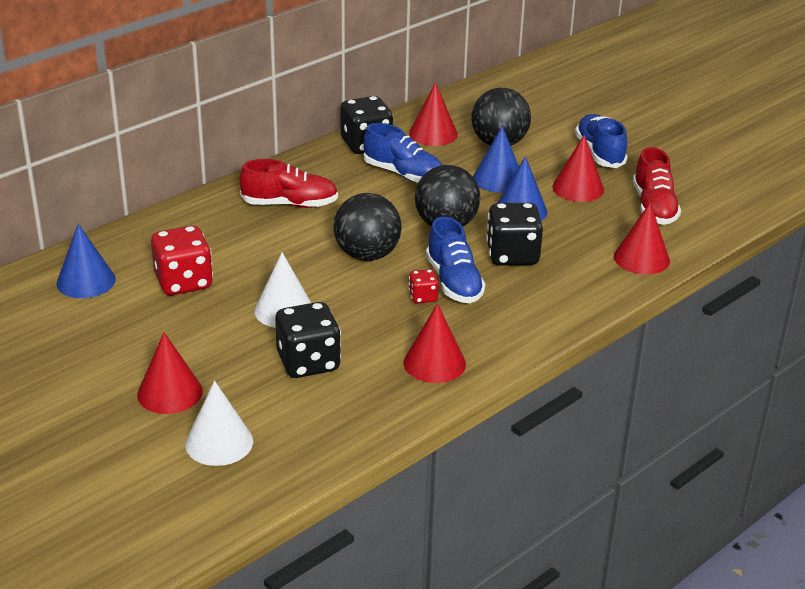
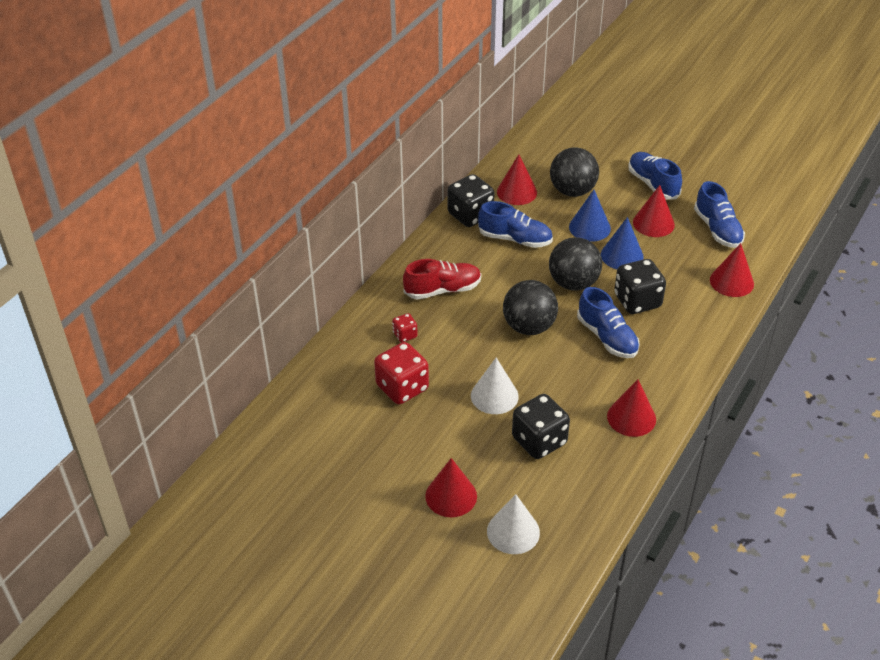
camera: 15 degrees left, 10 degrees up
(86, 281) = (324, 405): blue cone -> none
(423, 297) = (591, 357): red dice -> red dice (405, 335)
(654, 207) = (717, 229): red shoe -> blue shoe

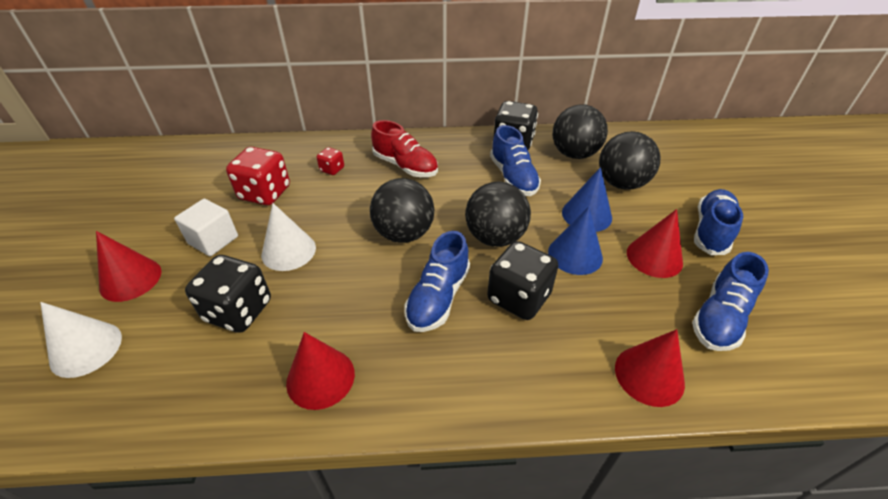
camera: 55 degrees right, 0 degrees up
(441, 436) = (213, 240): none -> white cube
(517, 192) = (574, 154): red cone -> black ball

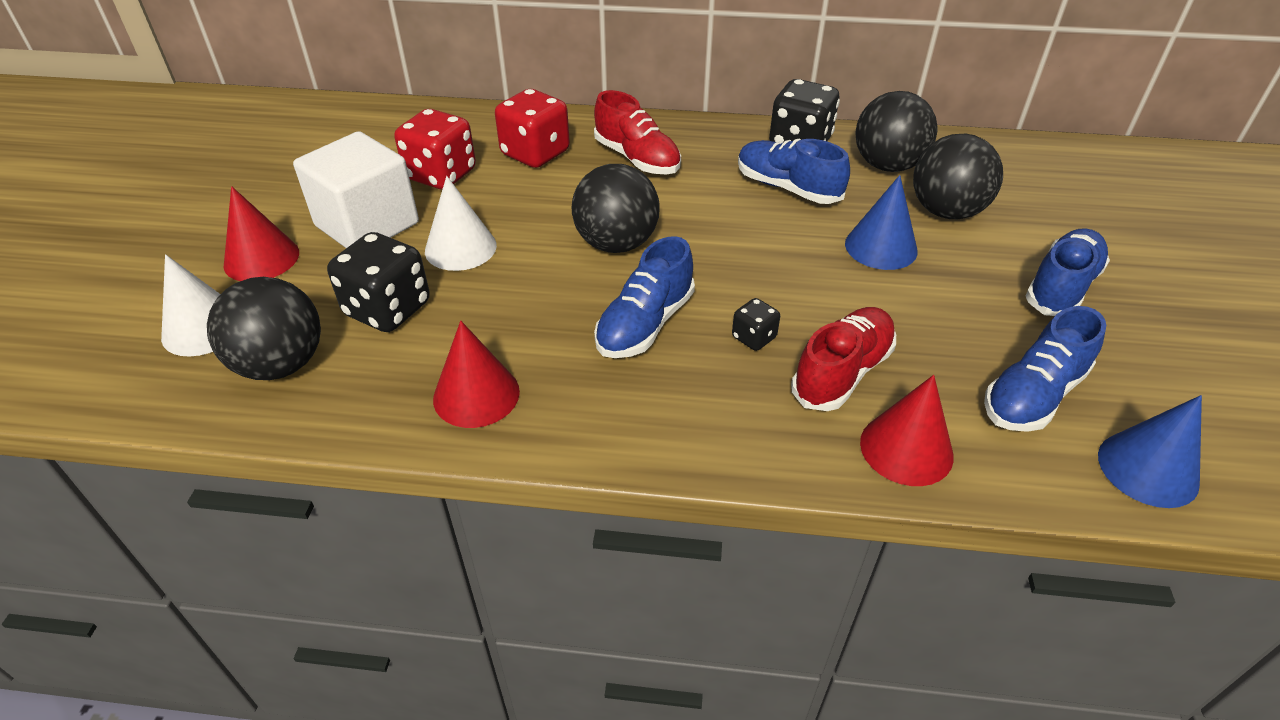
camera: 10 degrees right, 0 degrees up
(213, 240) = (367, 225): white cube -> white cube, size x1.62
(332, 169) = (535, 153): red dice -> red dice, size x1.99
(495, 237) = (741, 261): black ball -> black ball (281, 364)
(513, 177) = (787, 188): blue shoe -> blue shoe turned 135 degrees clockwise
(518, 297) = (754, 337): black dice -> black dice, size x0.50
(575, 254) = (848, 295): blue cone -> blue cone (1147, 469)
(587, 318) = (842, 372): none -> red shoe
(654, 257) = (963, 311): red cone -> none

